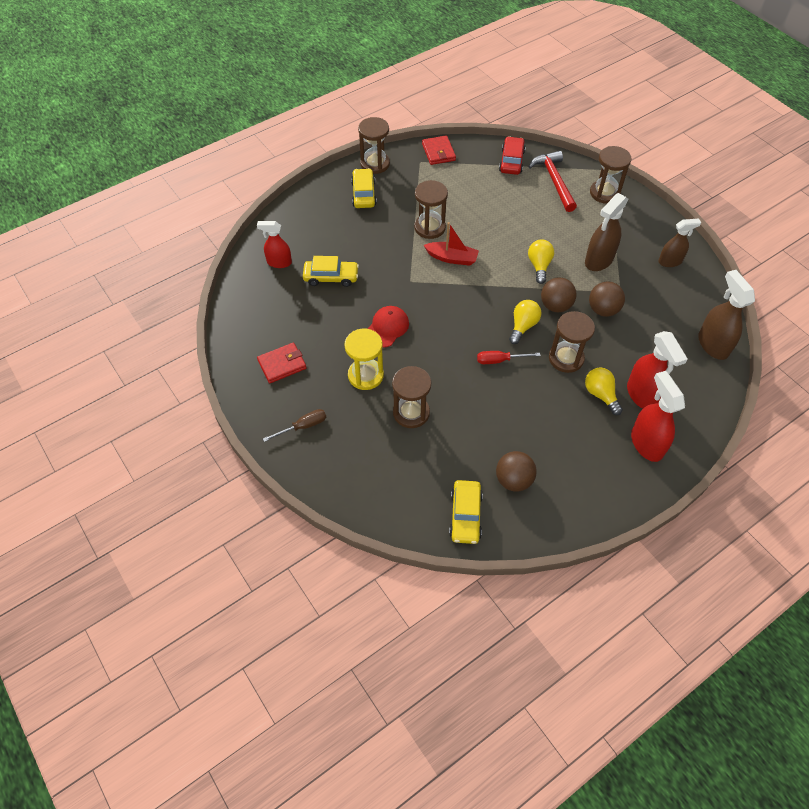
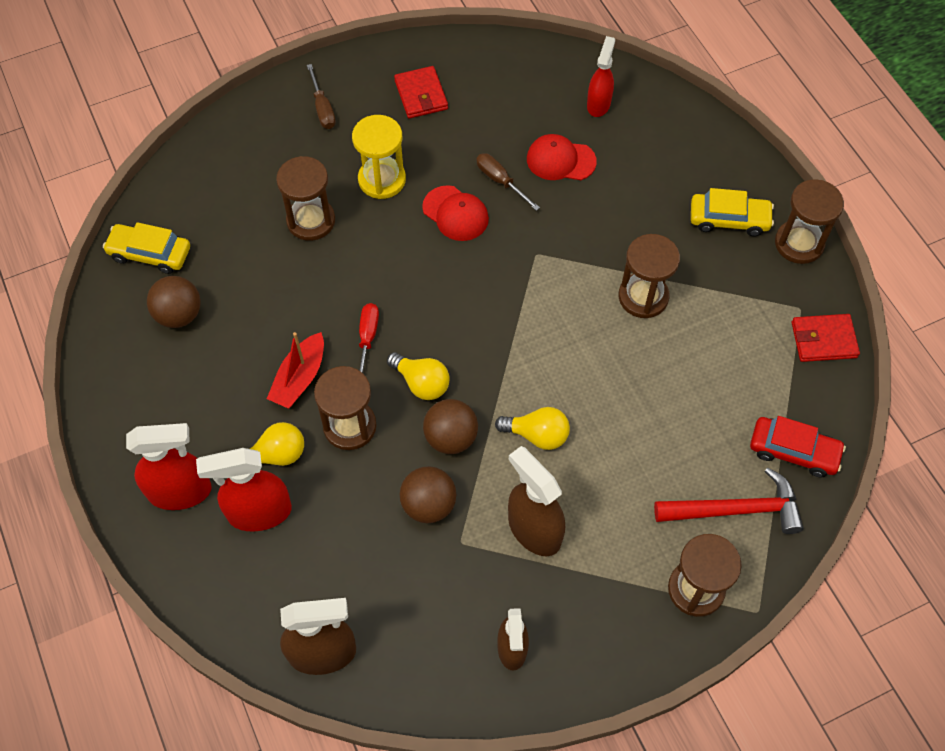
camera: 100 degrees right, 5 degrees up
(331, 277) = (560, 160): yellow car -> red cap
(354, 307) = (500, 181): none -> brown screwdriver
(452, 258) = (573, 315): red boat -> red boat (300, 378)

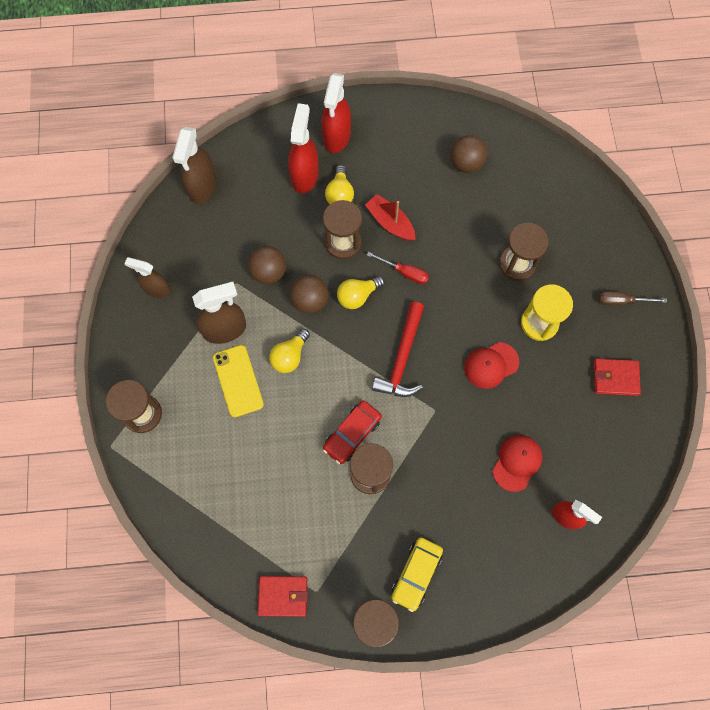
camera: 110 degrees right, 10 degrees up
(150, 253) = (522, 157): yellow car -> none
(500, 181) = (511, 409): brown screwdriver -> none
(597, 485) = (238, 381): none -> yellow phone
(735, 509) = (182, 465): red hammer -> red hammer (402, 358)
(793, 451) = (206, 526): red car -> red car (352, 434)
(823, 340) = (283, 596): red wallet -> red wallet turned 75 degrees clockwise

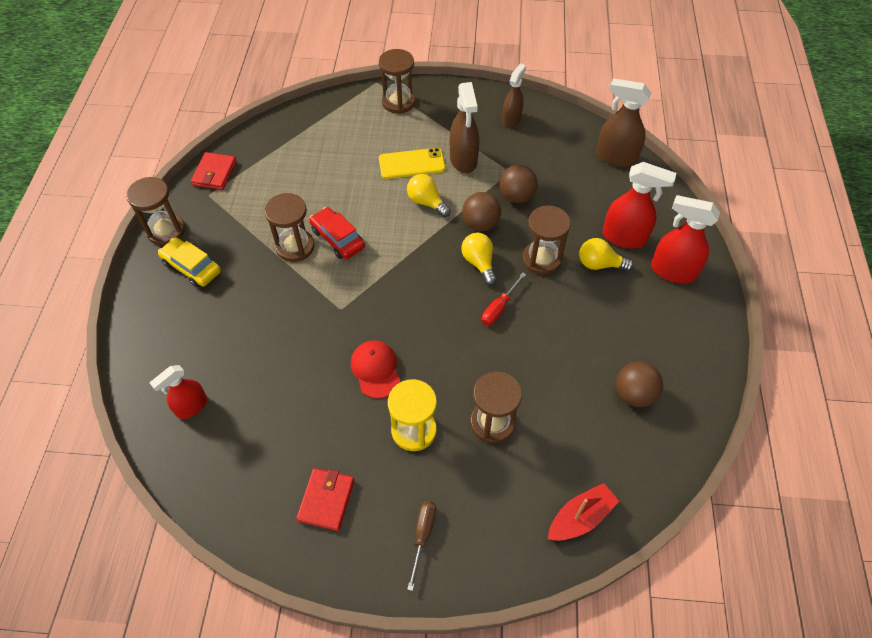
camera: 100 degrees right, 15 degrees down
(390, 223) = (561, 304): red boat -> red boat (580, 517)
(402, 358) = (403, 290): red hammer -> none
(517, 462) = (263, 372): red cap -> none

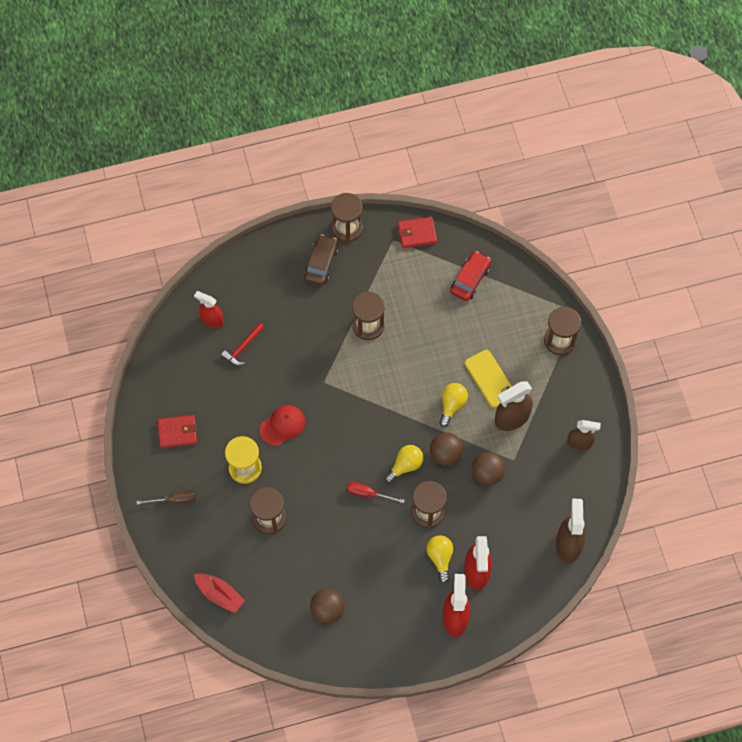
camera: 70 degrees right, 10 degrees up
(192, 267) = (321, 263): yellow car -> brown car
(249, 382) = (243, 347): none -> red hammer
(338, 238) = (388, 353): red car -> red car (470, 279)

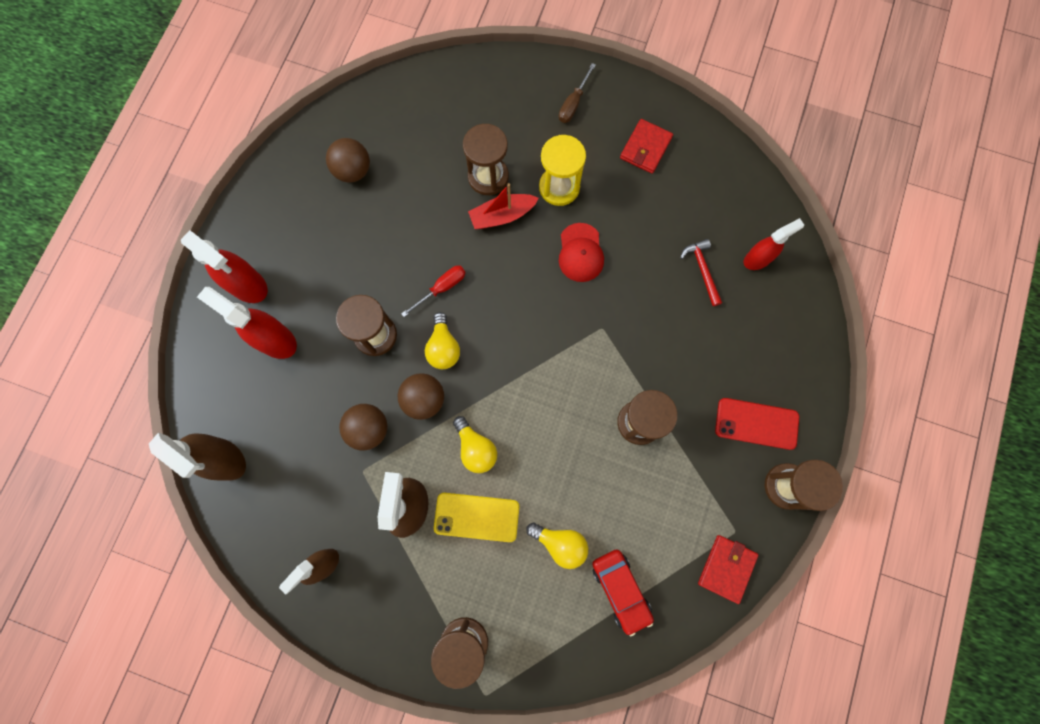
camera: 125 degrees right, 10 degrees up
(219, 594) = (445, 86): red boat -> red boat (502, 216)
(321, 263) = (756, 423): brown car -> red phone
(440, 558) = (318, 313): yellow light bulb -> yellow light bulb (560, 543)

